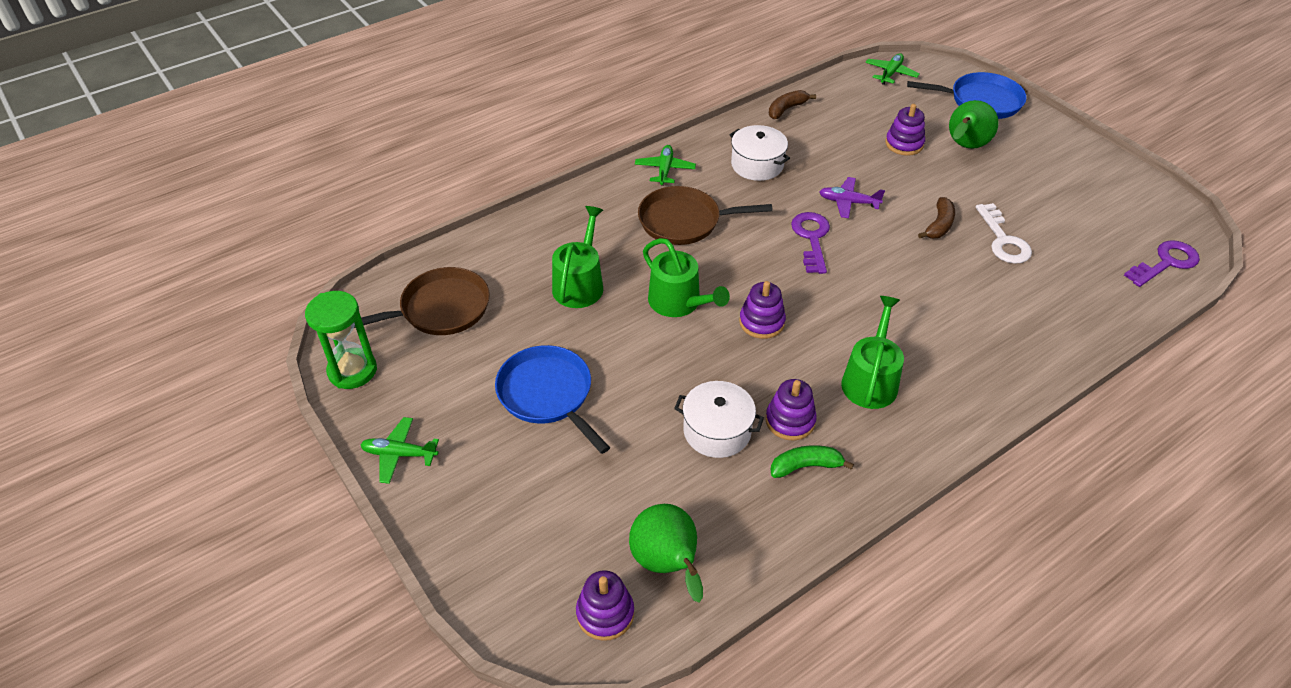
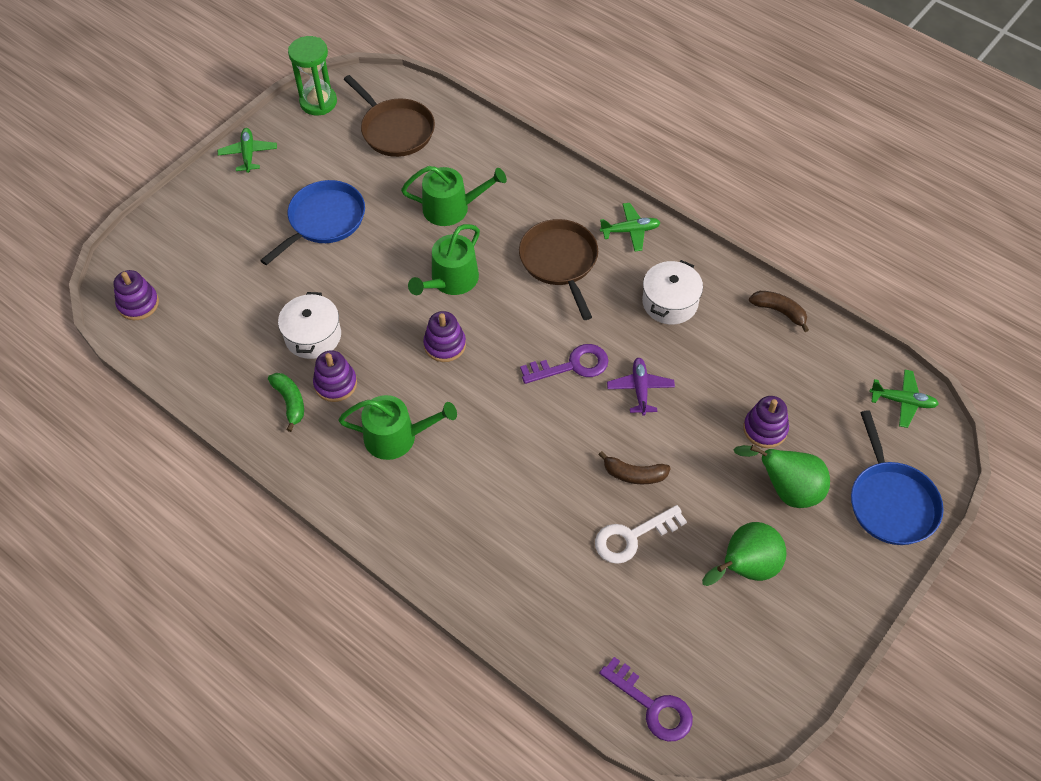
camera: 75 degrees right, 10 degrees up
(667, 565) = (183, 330): green pear -> green pear (745, 568)

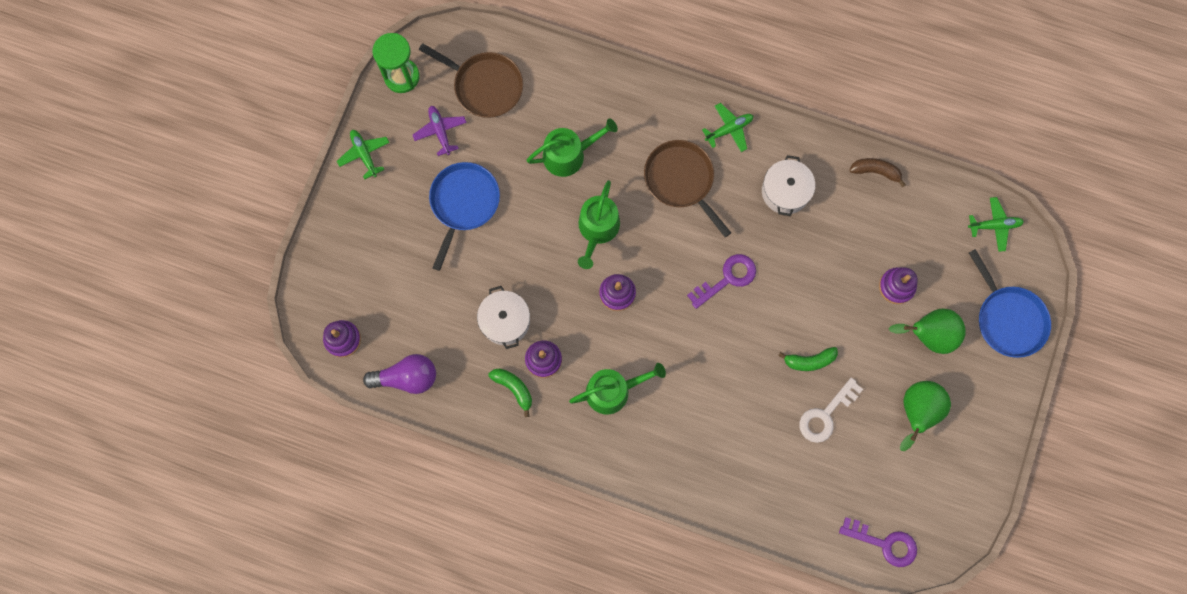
camera: 20 degrees left, 20 degrees up
(183, 358) = (407, 377): none -> purple light bulb
(634, 474) = (809, 361): brown banana -> green banana
(640, 389) = (788, 282): purple plane -> purple plane (440, 131)

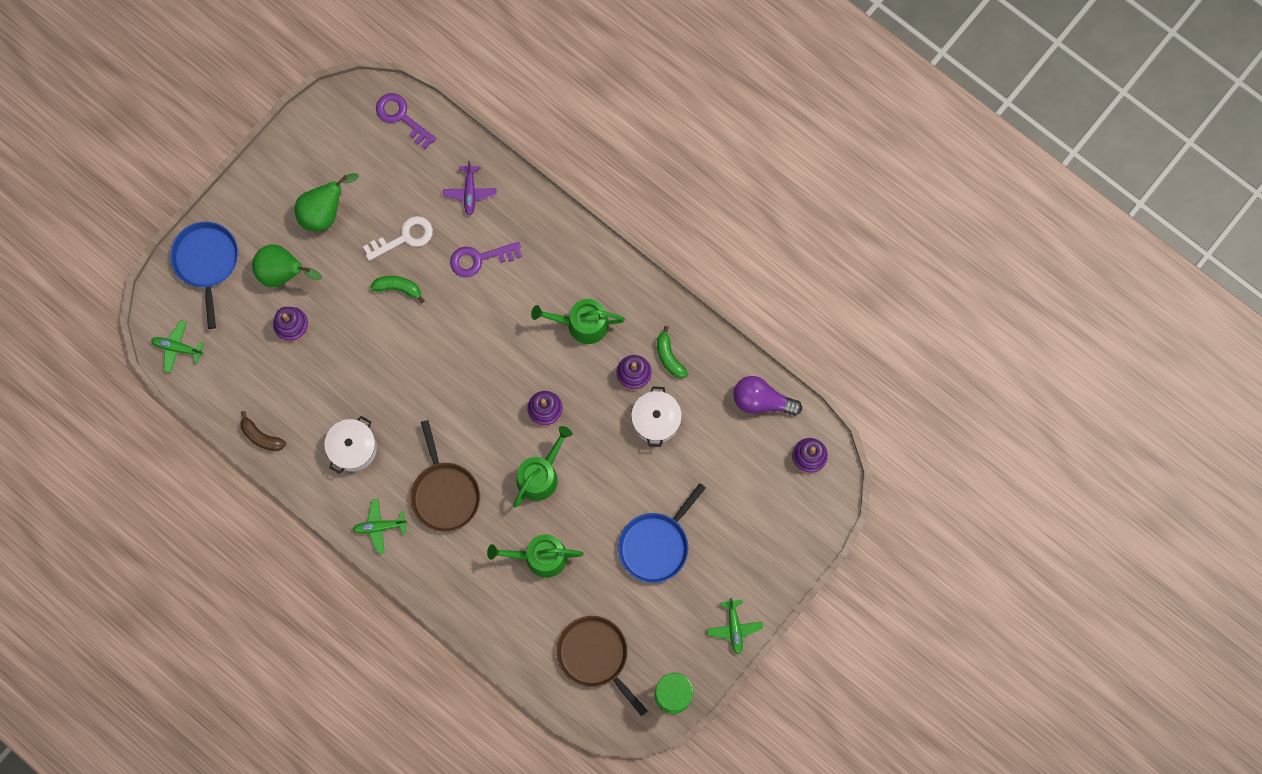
camera: 160 degrees left, 0 degrees up
(440, 131) = (654, 624): purple plane -> purple plane (470, 192)
(727, 278) = (440, 387): purple key -> purple key (479, 259)

